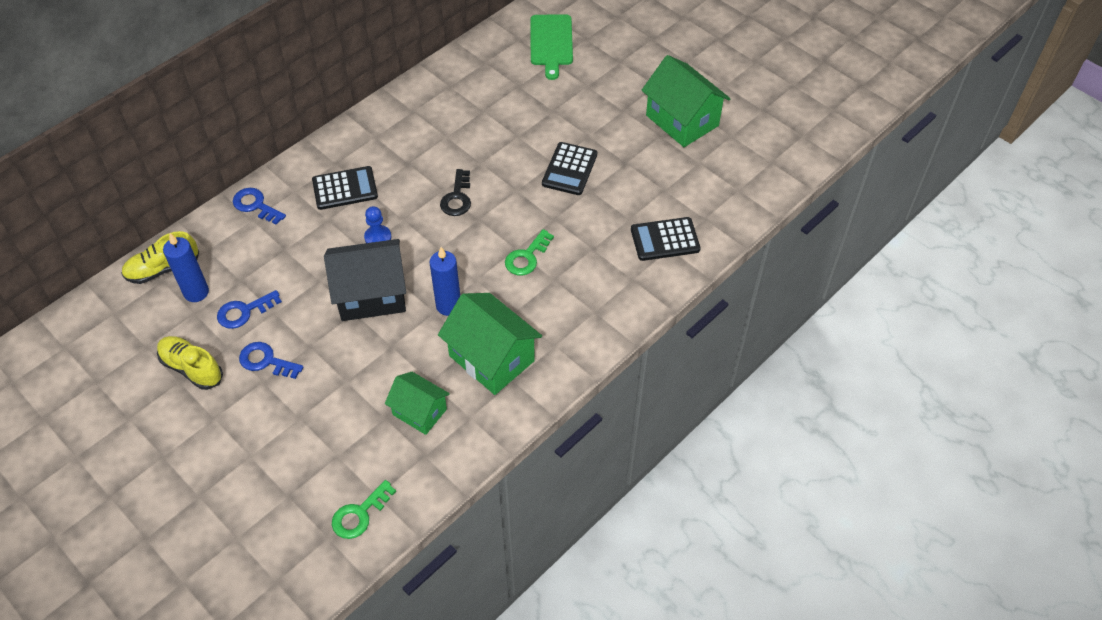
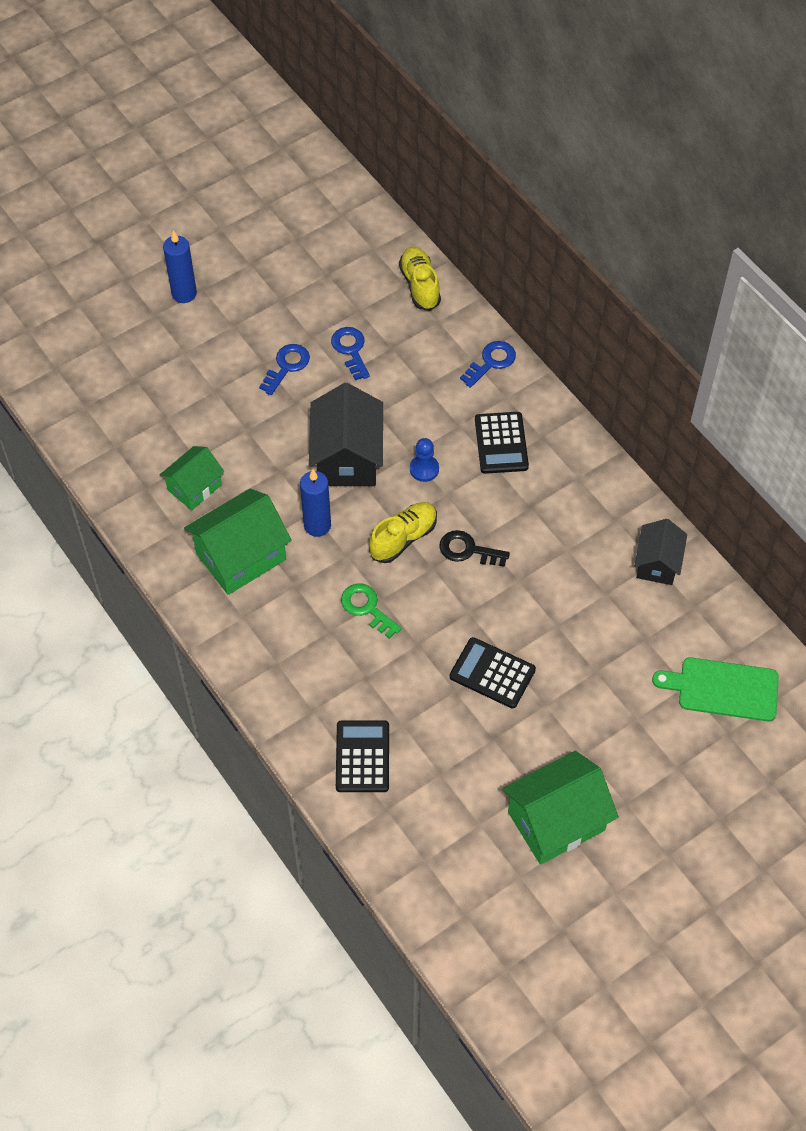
camera: 100 degrees right, 5 degrees up
(192, 368) = (293, 309): yellow shoe -> yellow shoe (403, 538)
(196, 292) = (384, 312): blue candle -> blue candle (184, 293)
(359, 514) = (100, 431): green key -> none
(450, 84) = (657, 563): none -> black house

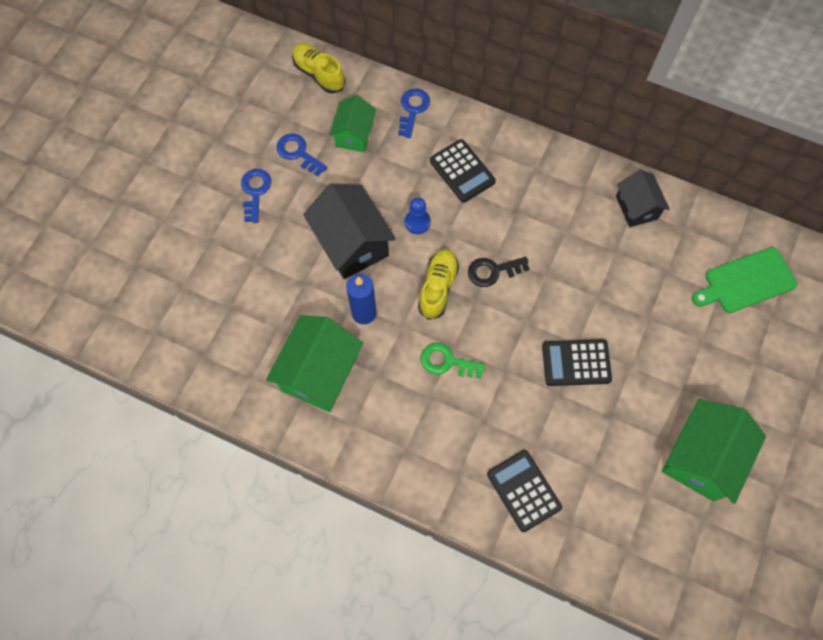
camera: 30 degrees left, 10 degrees up
(184, 293) = (132, 171): blue candle -> none
(194, 487) = (244, 333): green house -> green house (354, 135)

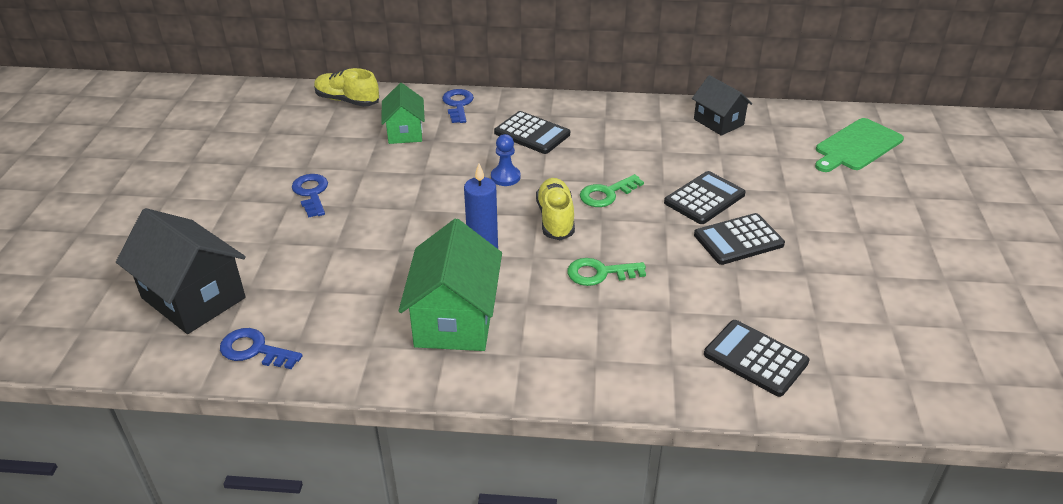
camera: 20 degrees left, 30 degrees down
(298, 153) = (349, 156): blue key -> blue key (254, 350)
(352, 243) = (441, 208): black house -> black house (193, 298)
(493, 271) = (606, 194): black key -> green key
(572, 304) = (704, 198): none -> black calculator
(701, 458) = (919, 279): green house -> none

